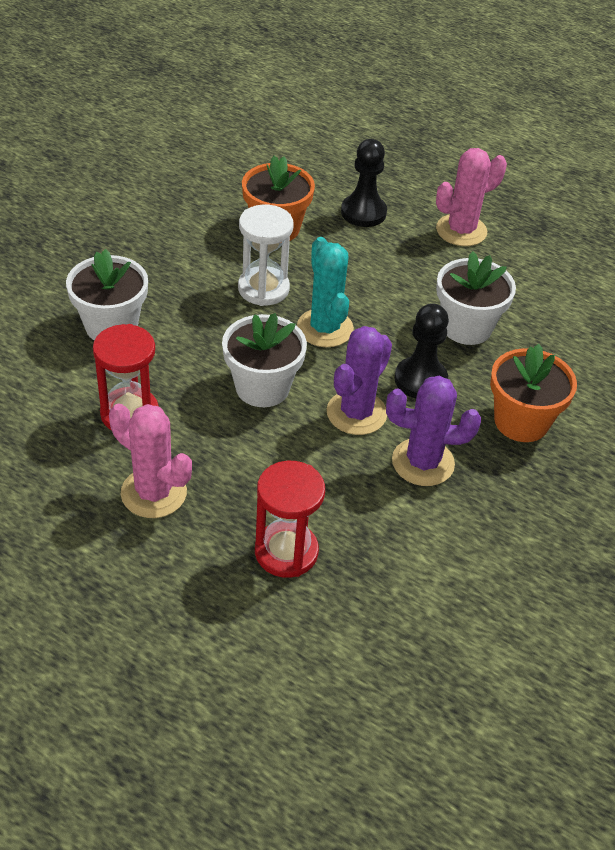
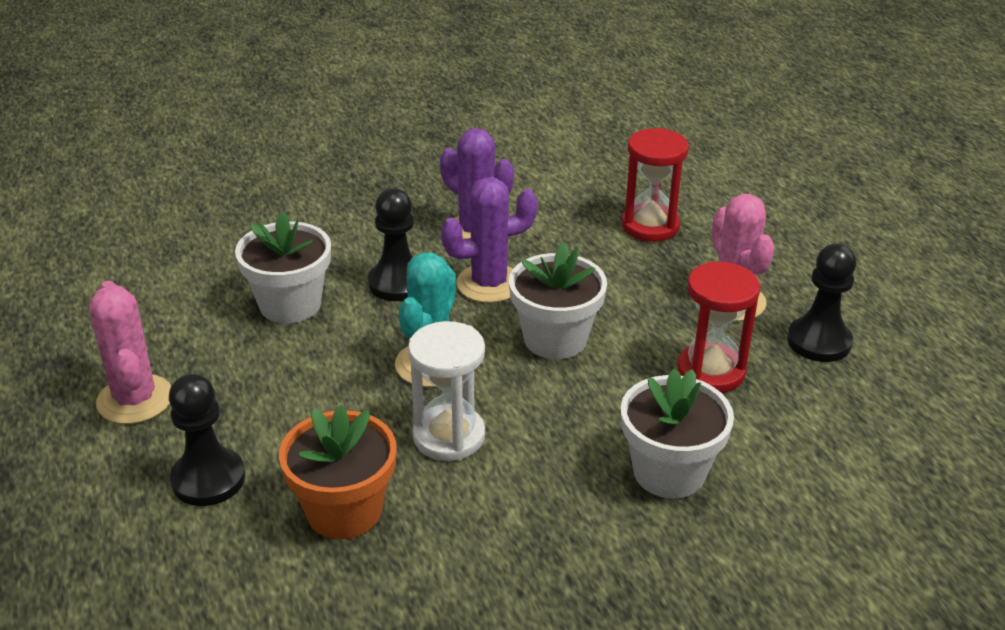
camera: 140 degrees left, 10 degrees down
(59, 484) = (819, 342): none -> black pawn
(461, 230) = (135, 400): pink cactus -> pink cactus turned 60 degrees clockwise
(521, 421) = (357, 222): orange flower pot -> none

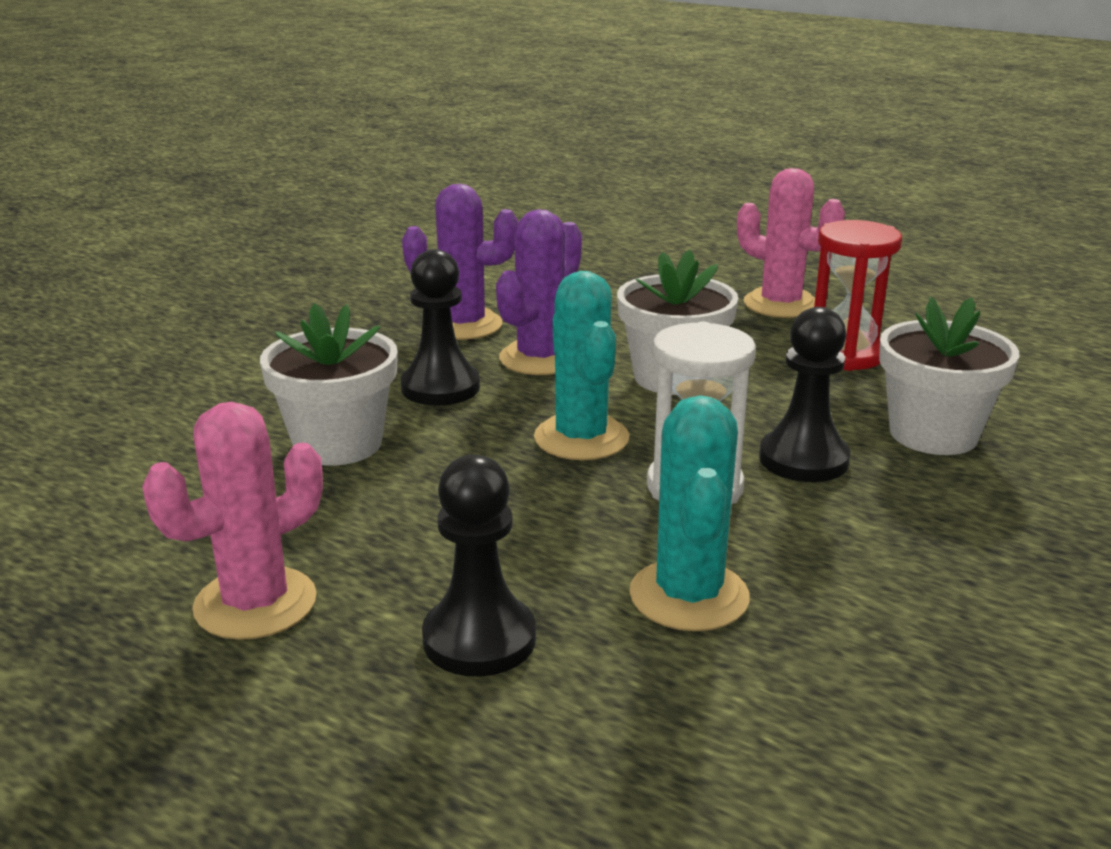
camera: 35 degrees left, 10 degrees down
(135, 400) = (255, 603): pink cactus -> pink cactus turned 75 degrees counterclockwise
(344, 511) = (689, 596): orange flower pot -> turquoise cactus
(650, 226) = (626, 276): red hourglass -> none
(819, 342) = (891, 308): black pawn -> black pawn (803, 459)

